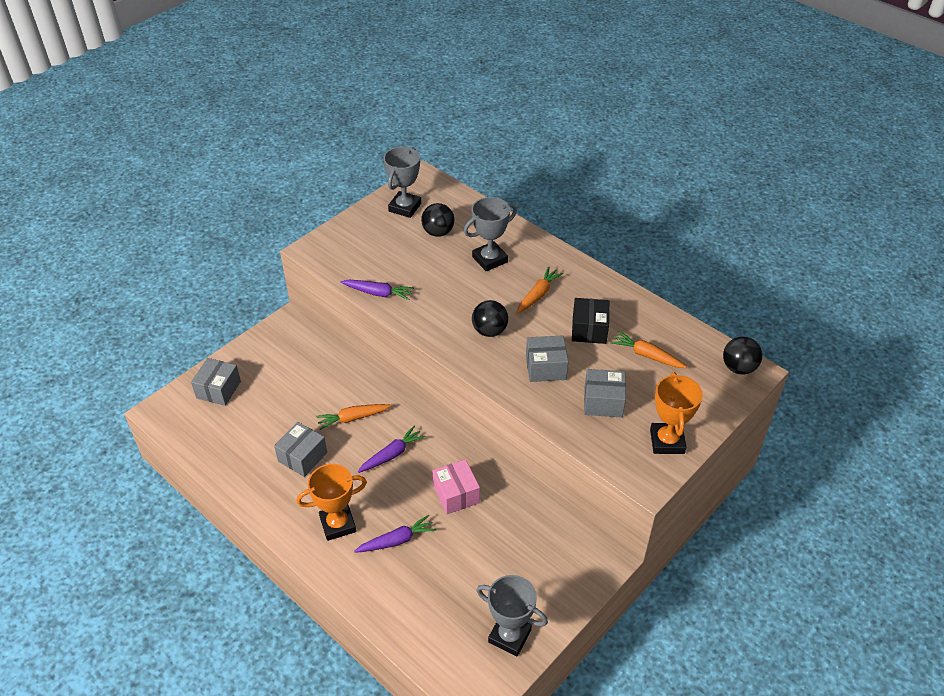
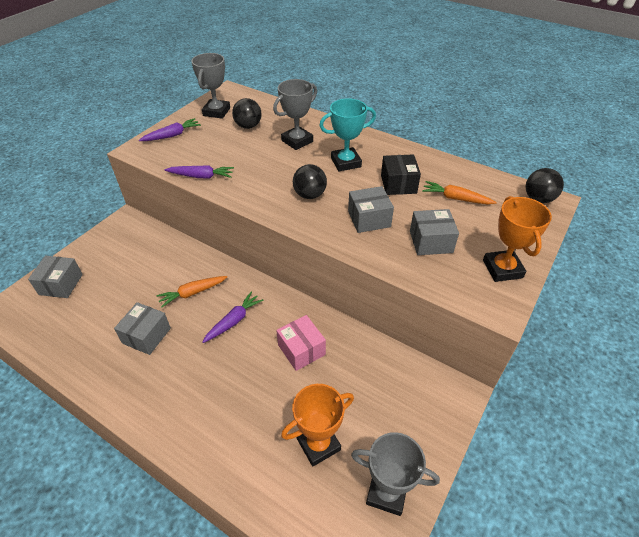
camera: 10 degrees left, 0 degrees up
(338, 524) = (188, 398): orange trophy -> orange trophy (318, 444)
(397, 540) = (250, 405): purple carrot -> purple carrot (172, 135)
(538, 295) = (346, 162): orange carrot -> turquoise trophy

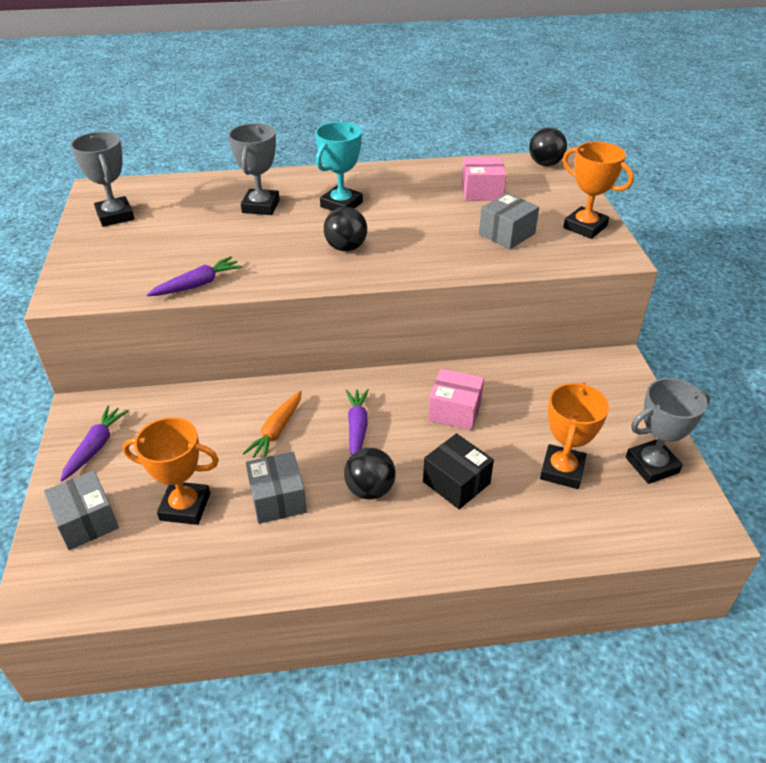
camera: 40 degrees left, 5 degrees down
(104, 307) = (185, 507): none -> orange trophy
(172, 135) = (92, 262): purple carrot -> purple carrot (96, 447)
(248, 126) = (180, 215): black ball -> black ball (370, 489)
(369, 219) = (431, 241): grey box -> none
(398, 184) = (417, 202): black box -> black box (456, 482)
(455, 198) = (482, 192): orange carrot -> pink box

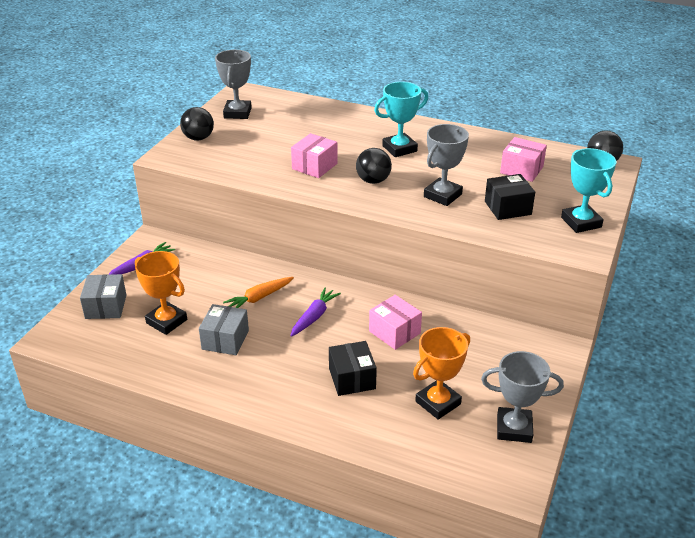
camera: 30 degrees right, 5 degrees down
(198, 284) = (250, 175): purple carrot -> none
(261, 206) = (340, 133): grey trophy -> grey trophy (442, 195)
(265, 251) = (314, 166): none -> pink box
(370, 489) = (289, 358): black ball -> black ball (198, 138)
(506, 234) = (507, 208): grey box -> black box
(585, 227) = (581, 222): orange trophy -> turquoise trophy

